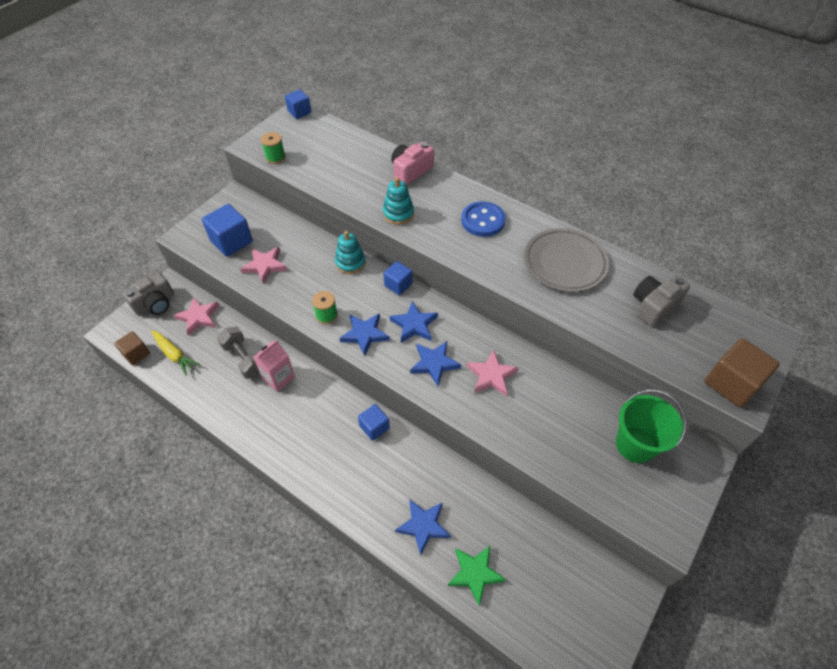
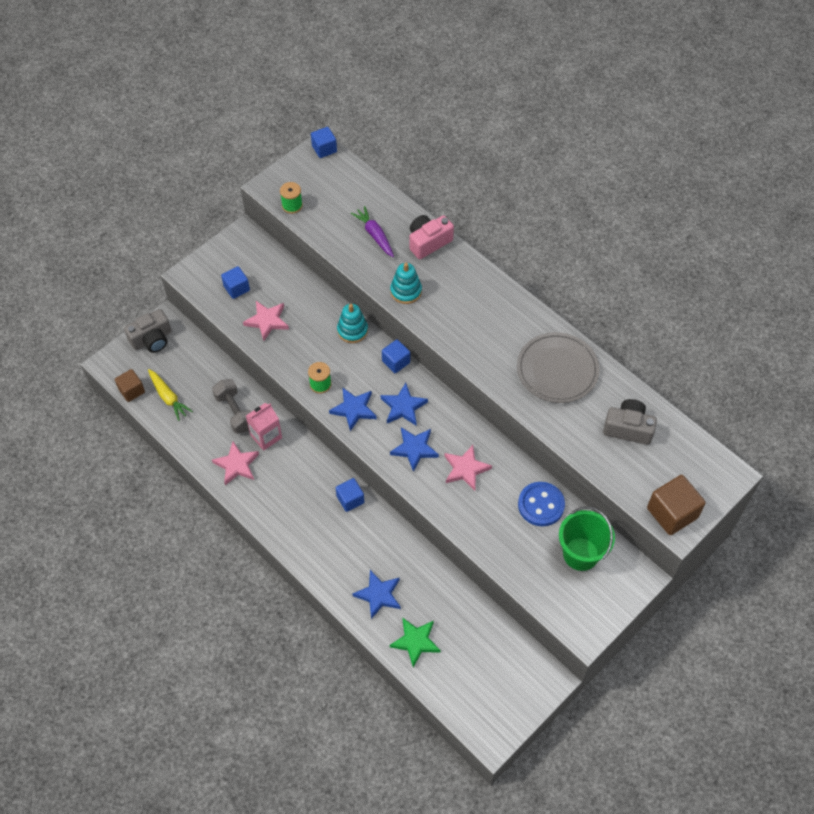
camera: 10 degrees right, 5 degrees up
(199, 317) = (194, 361): pink star -> pink star (237, 465)
(231, 241) = (236, 288): blue cube -> blue cube, size x0.62
(358, 171) = (374, 235): none -> purple carrot
(483, 220) = (488, 311): blue button -> blue button (541, 505)
(653, 306) = (628, 428): grey camera -> grey camera turned 45 degrees clockwise

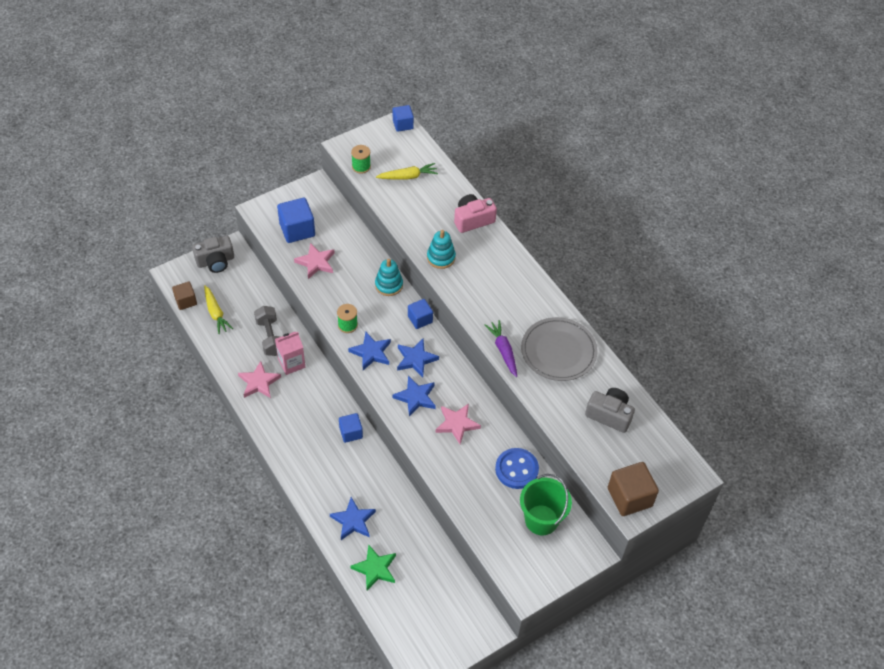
camera: 10 degrees right, 5 degrees down
(236, 288) = (297, 230): blue cube -> blue cube, size x1.62
(346, 207) = (408, 176): none -> yellow carrot
(374, 235) = (426, 205): purple carrot -> purple carrot (503, 350)

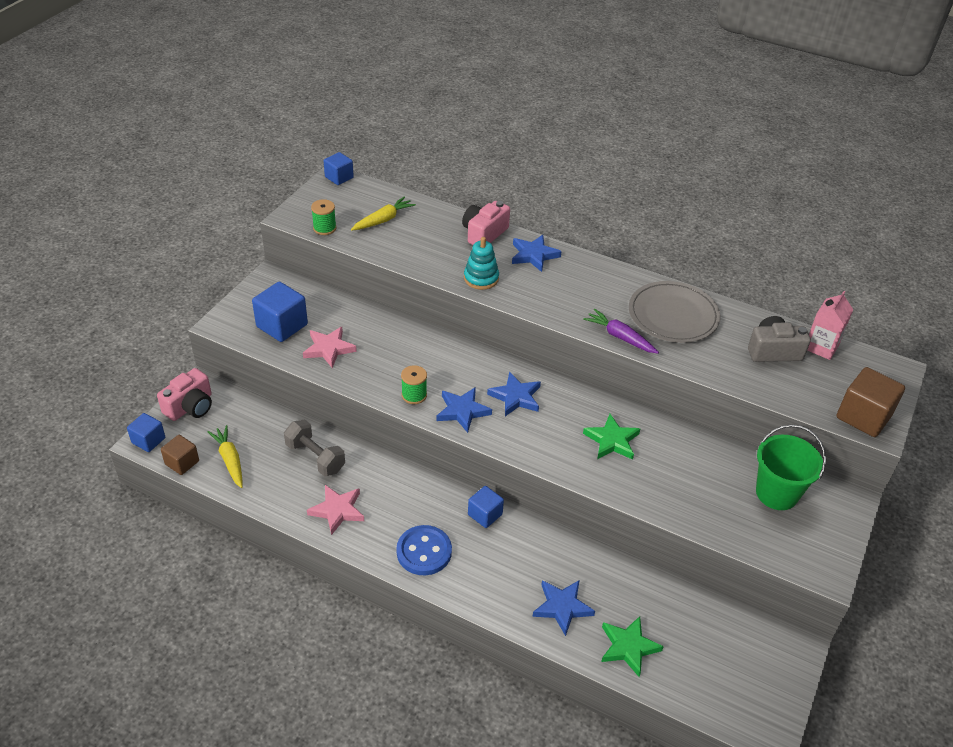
camera: 30 degrees left, 10 degrees down
(215, 261) = (190, 406): grey camera -> pink camera
(216, 313) = (230, 460): yellow carrot -> yellow carrot turned 150 degrees counterclockwise
(291, 363) = (361, 473): pink carton -> pink carton (821, 347)
(389, 285) = (427, 339): turquoise stacking toy -> none
(415, 397) = (547, 434): blue star -> blue star (533, 255)
(420, 319) = (488, 357): blue cube -> blue cube (148, 440)
(457, 424) = (612, 440): pink star -> green star
(516, 469) = (709, 456): blue button -> blue button (424, 552)

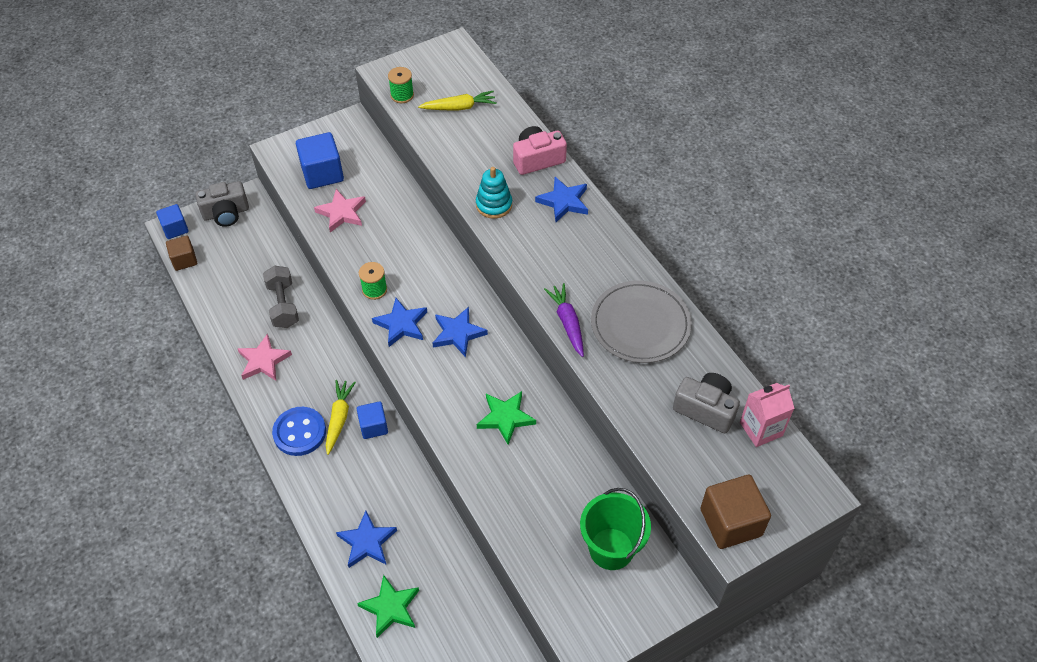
camera: 35 degrees right, 10 degrees up
(190, 406) = (226, 213): pink camera -> grey camera
(230, 460) = (219, 275): yellow carrot -> yellow carrot (339, 418)
(339, 177) = (457, 47): blue cube -> none

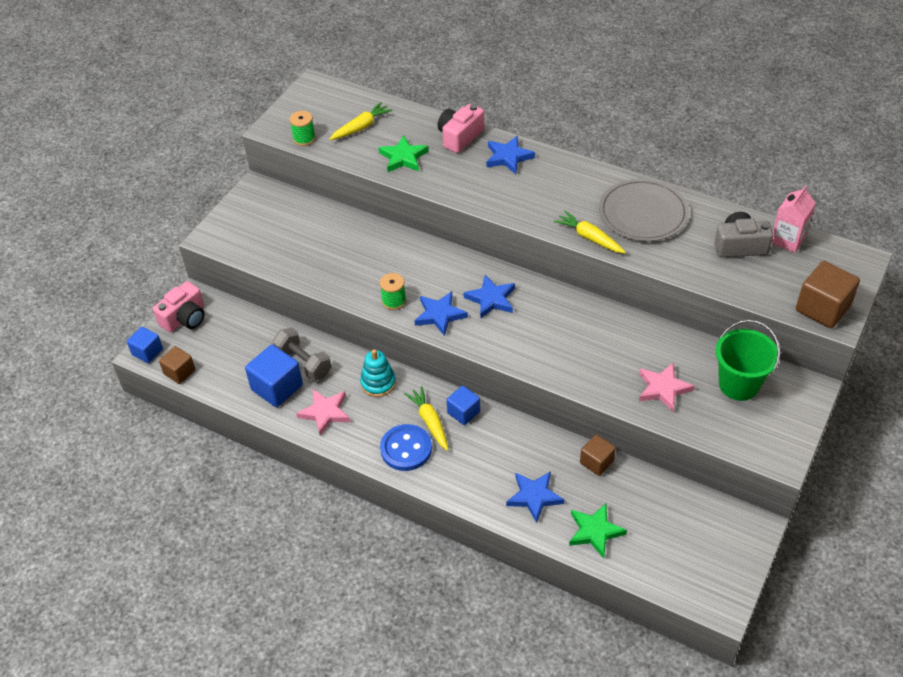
camera: 30 degrees left, 5 degrees down
(226, 213) = (185, 318): grey camera -> pink camera
(322, 173) = (267, 237): blue cube -> blue cube (277, 387)
(342, 213) = (312, 258): pink star -> pink star (663, 388)
(447, 542) = (596, 462): none -> brown cube
(494, 205) = (456, 183): turquoise stacking toy -> turquoise stacking toy (378, 383)
(505, 418) = (582, 338): green star -> green star (403, 157)
(567, 322) = (589, 237): purple carrot -> yellow carrot

